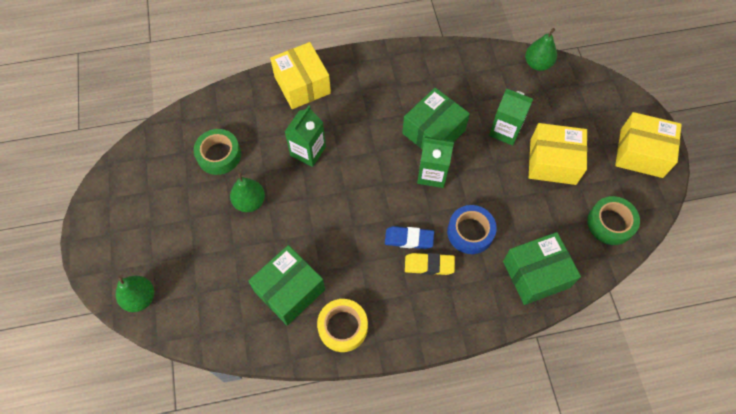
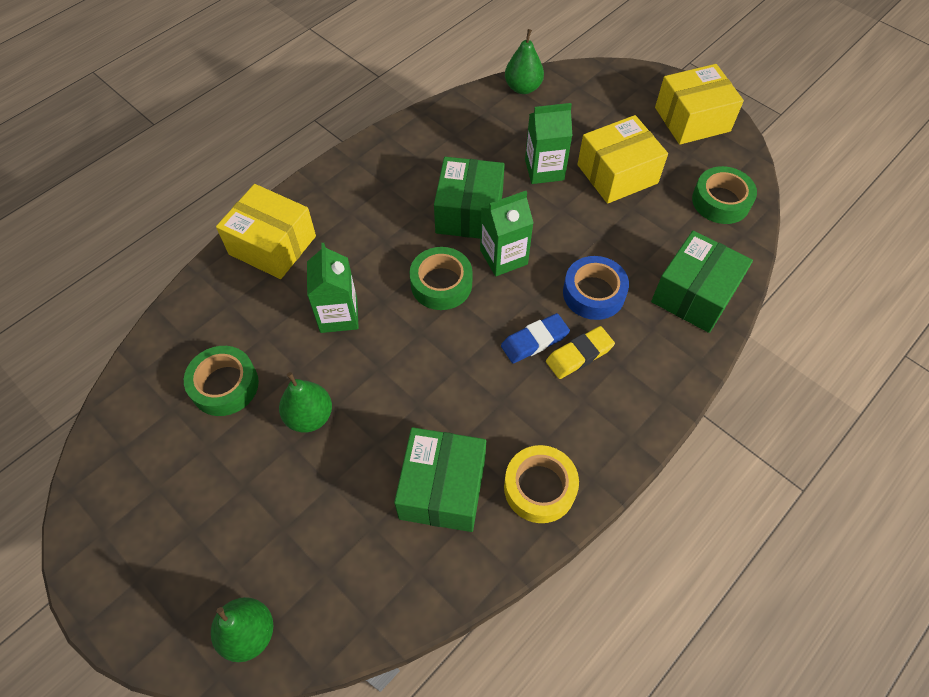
camera: 35 degrees left, 5 degrees down
(381, 168) = (441, 284): none -> green tape

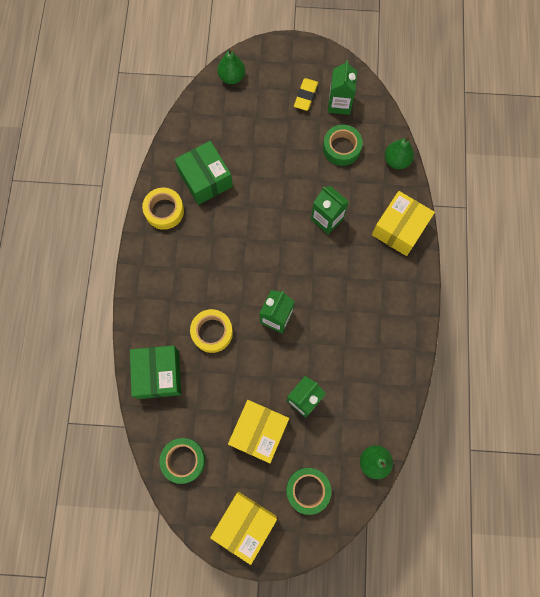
camera: 140 degrees right, 15 degrees up
(155, 449) = (339, 104): none -> green carton
(272, 245) = (399, 229): yellow box -> yellow box turned 45 degrees counterclockwise
(309, 416) = (290, 164): green pear -> green pear (396, 161)
(441, 284) = (294, 275): green tape -> green tape (308, 490)
(469, 212) = (319, 332): green box -> none
(534, 341) = (221, 280): blue eraser -> none
(579, 355) = (193, 289): yellow eraser -> yellow eraser (305, 96)
(593, 293) = (212, 332): blue tape -> yellow tape

